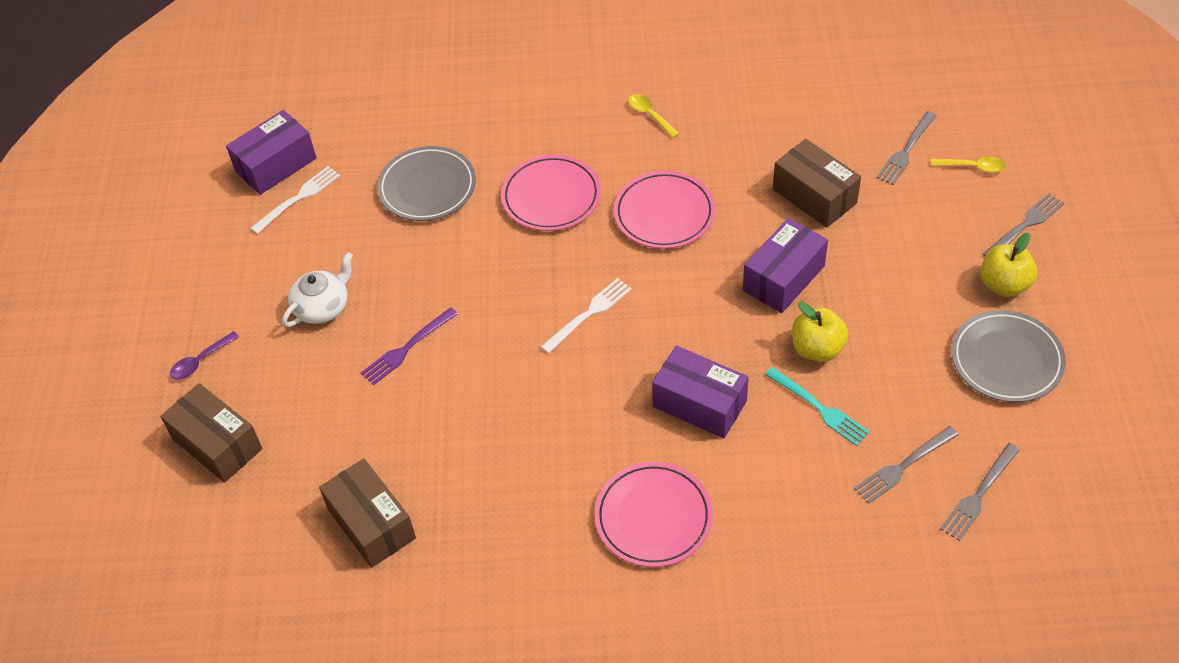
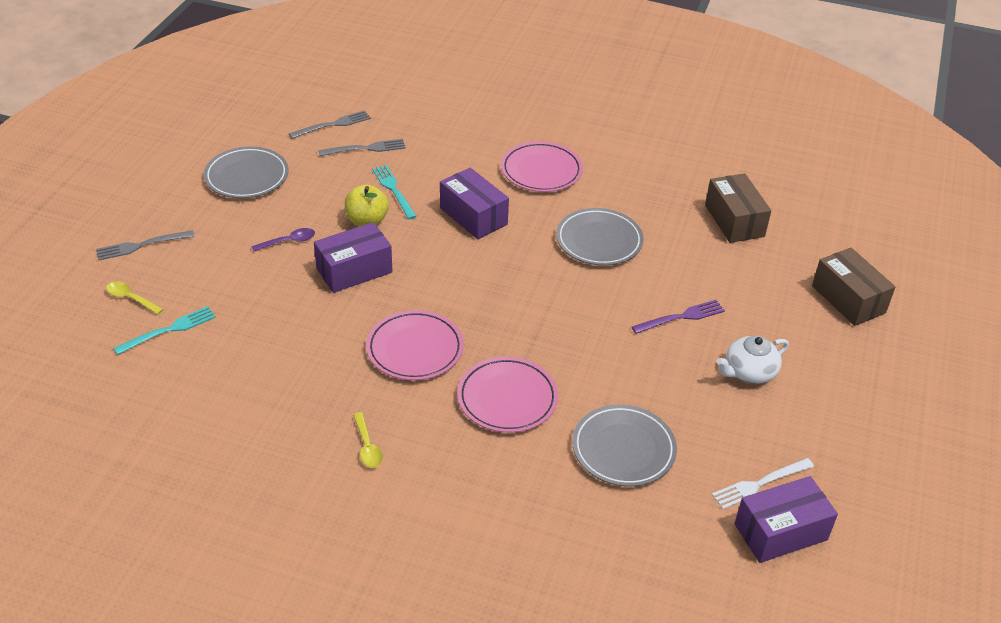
camera: 165 degrees left, 10 degrees down
(200, 361) = (864, 363): purple spoon -> purple spoon (288, 241)
(533, 423) = (599, 241): none -> grey plate
(589, 313) = (522, 295): white fork -> none
(814, 196) = (278, 320): brown box -> none
(906, 151) = (169, 330): grey fork -> turquoise fork
(1004, 284) = (200, 216): yellow apple -> none

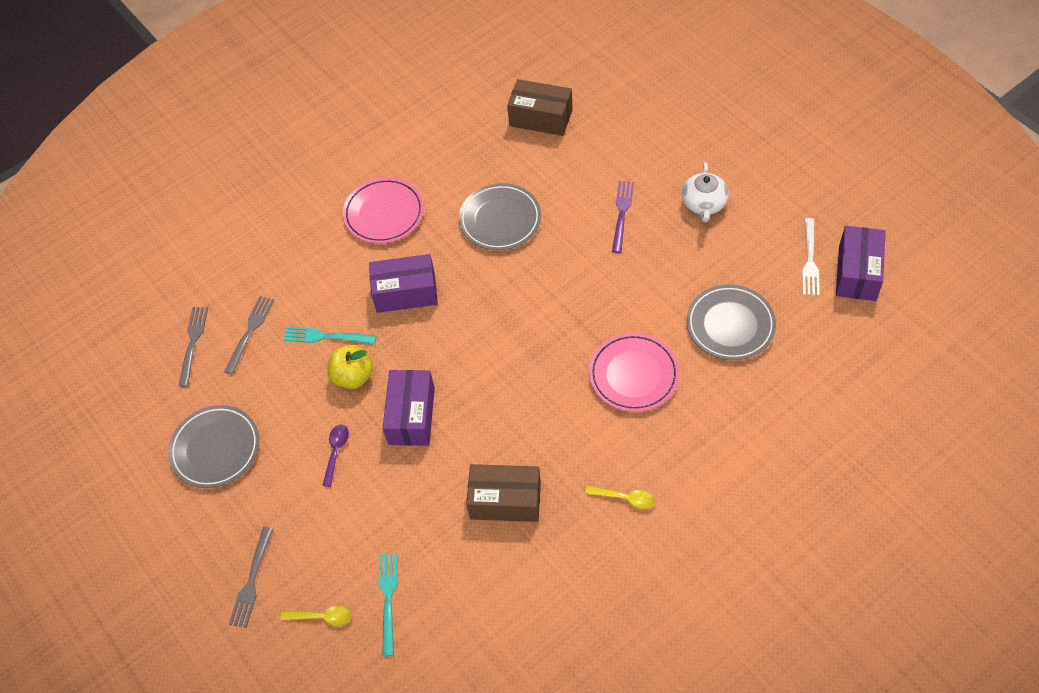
camera: 50 degrees left, 15 degrees up
(131, 298) = (322, 617): yellow spoon -> yellow spoon turned 150 degrees counterclockwise
(415, 349) = (538, 414): pink plate -> none
(848, 299) = (671, 100): brown box -> brown box (505, 501)

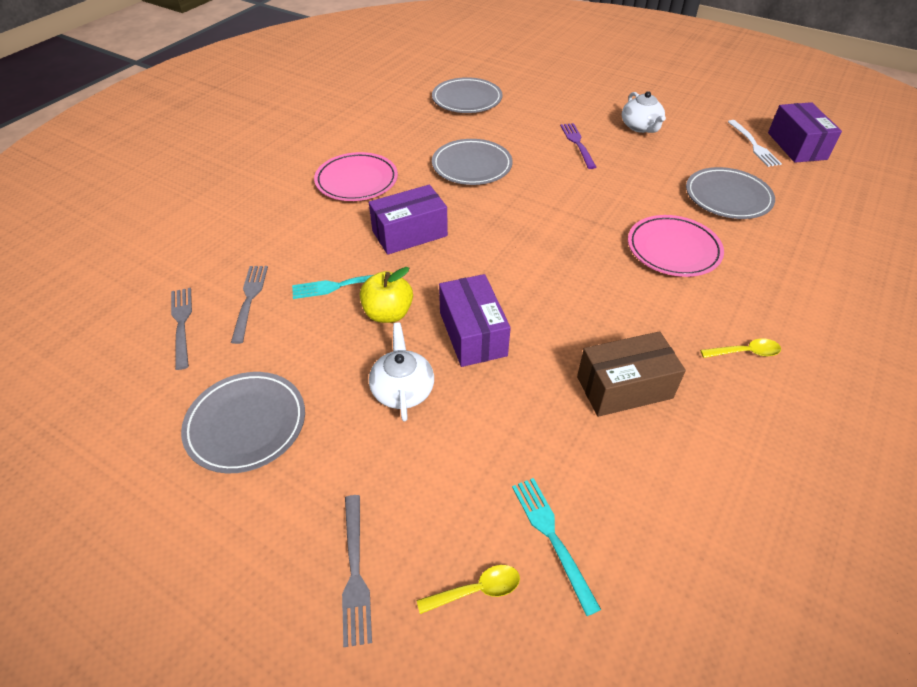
camera: 25 degrees left, 10 degrees down
(336, 452) = (402, 389): purple spoon -> white teapot
(541, 118) = (467, 99): brown box -> grey plate

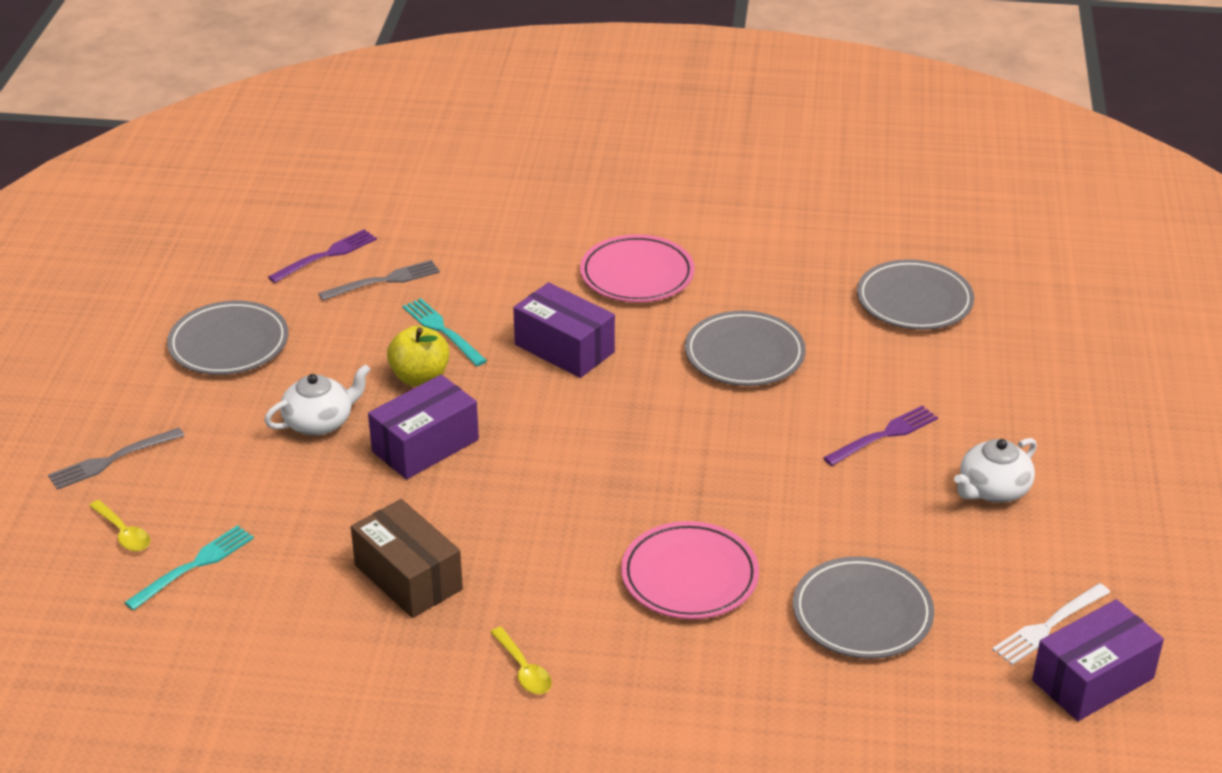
camera: 65 degrees right, 10 degrees down
(181, 323) = (327, 255): grey fork -> purple fork

